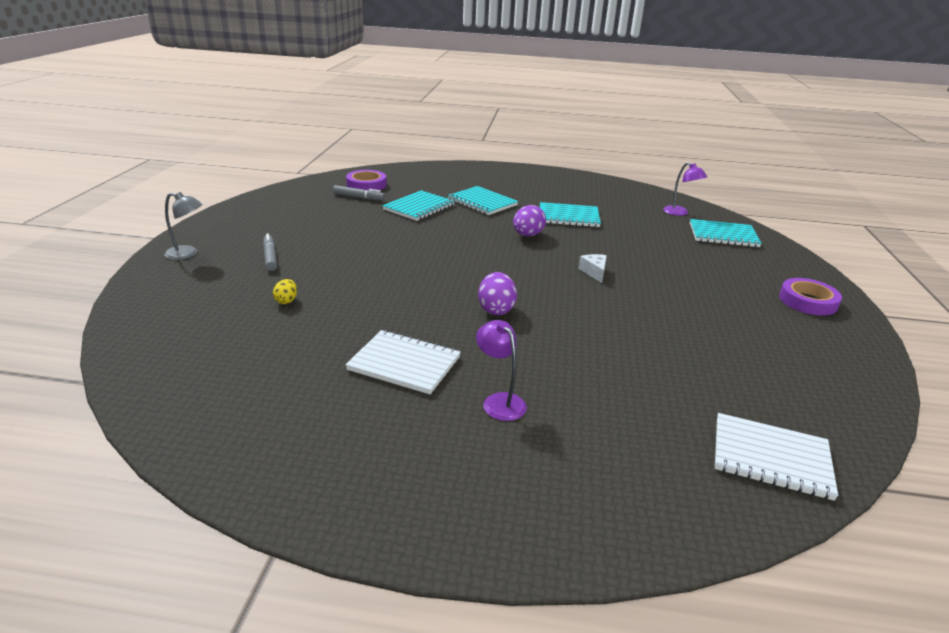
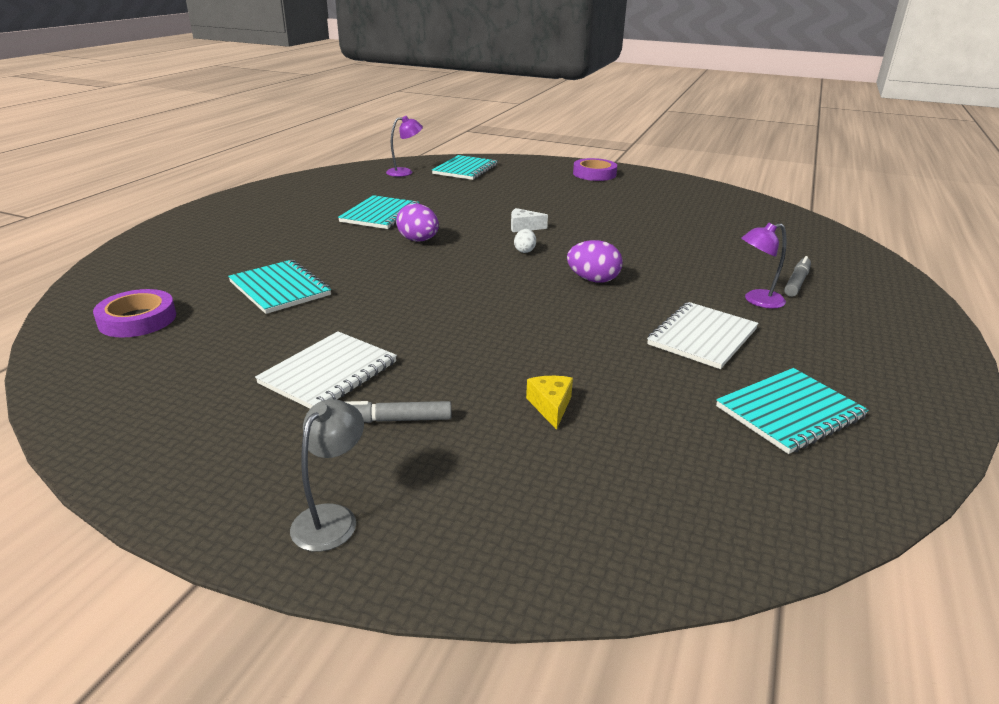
camera: 75 degrees left, 0 degrees up
(286, 301) = (551, 406): yellow egg -> yellow cheese
(359, 197) = (193, 330): grey marker -> grey marker (796, 282)
(482, 202) = (297, 249): turquoise notebook -> turquoise notebook (790, 412)
(539, 276) = (524, 251): none -> white egg
(771, 457) = (797, 229): white notebook -> white notebook (329, 373)

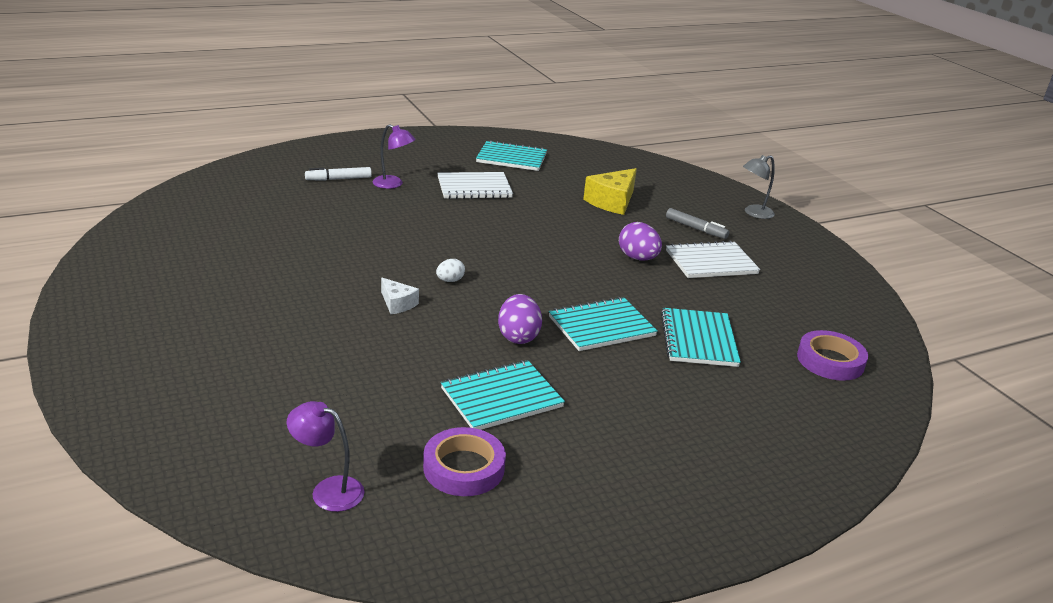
camera: 140 degrees left, 0 degrees up
(465, 169) = (239, 446): turquoise notebook -> turquoise notebook (601, 326)
(551, 406) = (612, 202): yellow cheese -> yellow cheese, size x1.79
(593, 280) = (455, 237): purple egg -> purple egg (637, 258)
(594, 174) = (128, 339): purple tape -> purple tape (464, 467)
(796, 282) = (338, 179): grey marker -> white marker

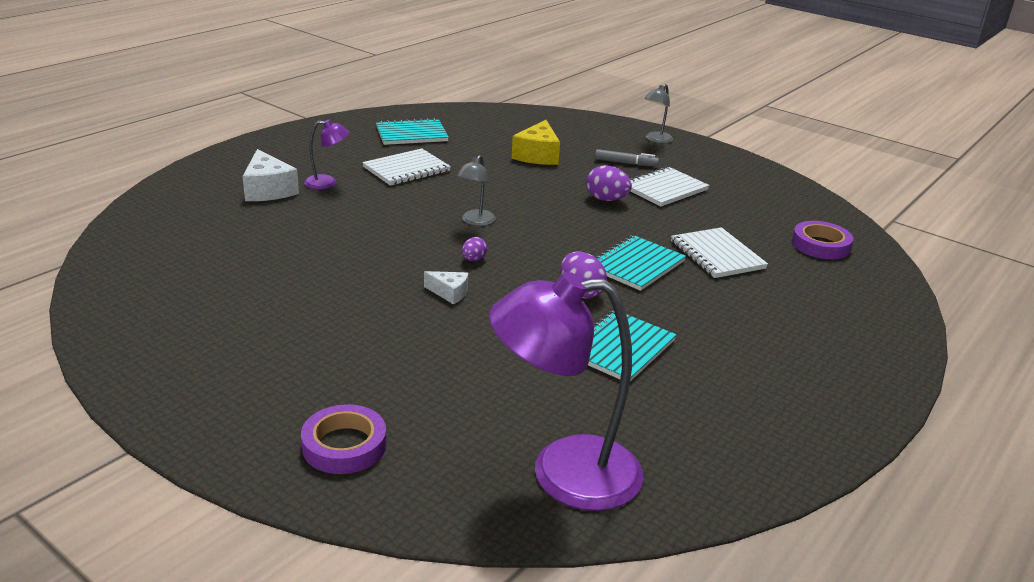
camera: 25 degrees left, 0 degrees up
(328, 490) = (563, 473): purple lamp -> purple lamp, size x2.15
(338, 179) = (268, 190): white marker -> white cheese
(450, 280) = (473, 259): white egg -> purple egg
(464, 467) = (650, 415): purple tape -> purple tape (344, 445)
(488, 248) = (475, 221): none -> grey lamp
(698, 339) = (717, 255): turquoise notebook -> white notebook

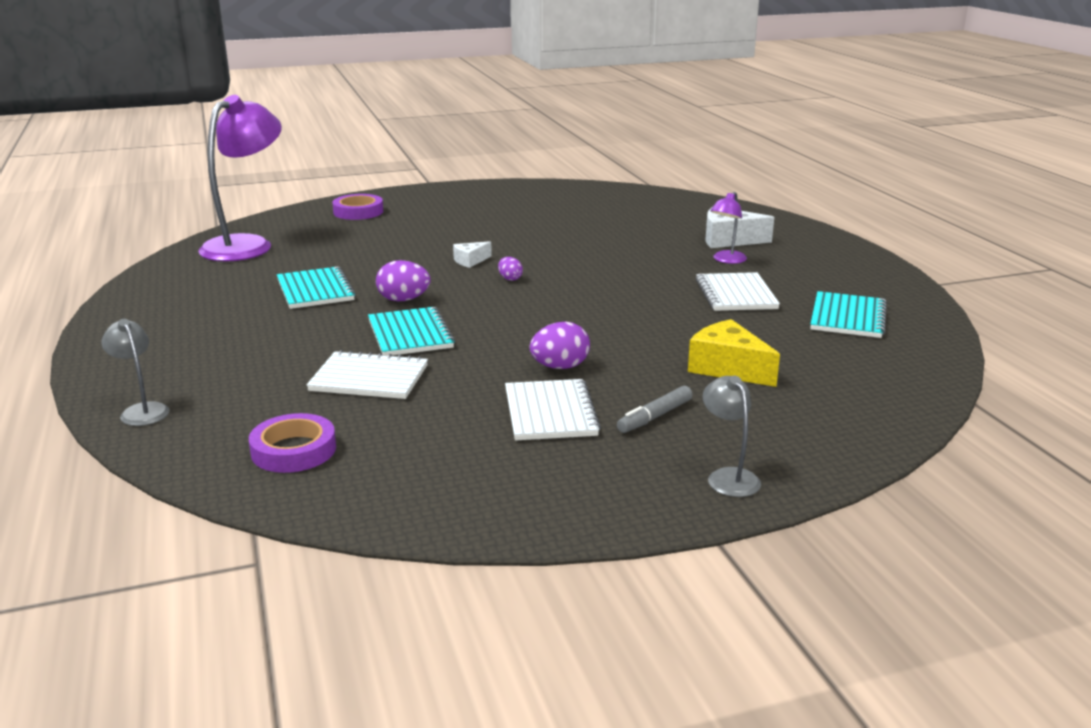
camera: 125 degrees right, 5 degrees down
(475, 221) = (580, 295): grey lamp -> grey lamp (142, 410)

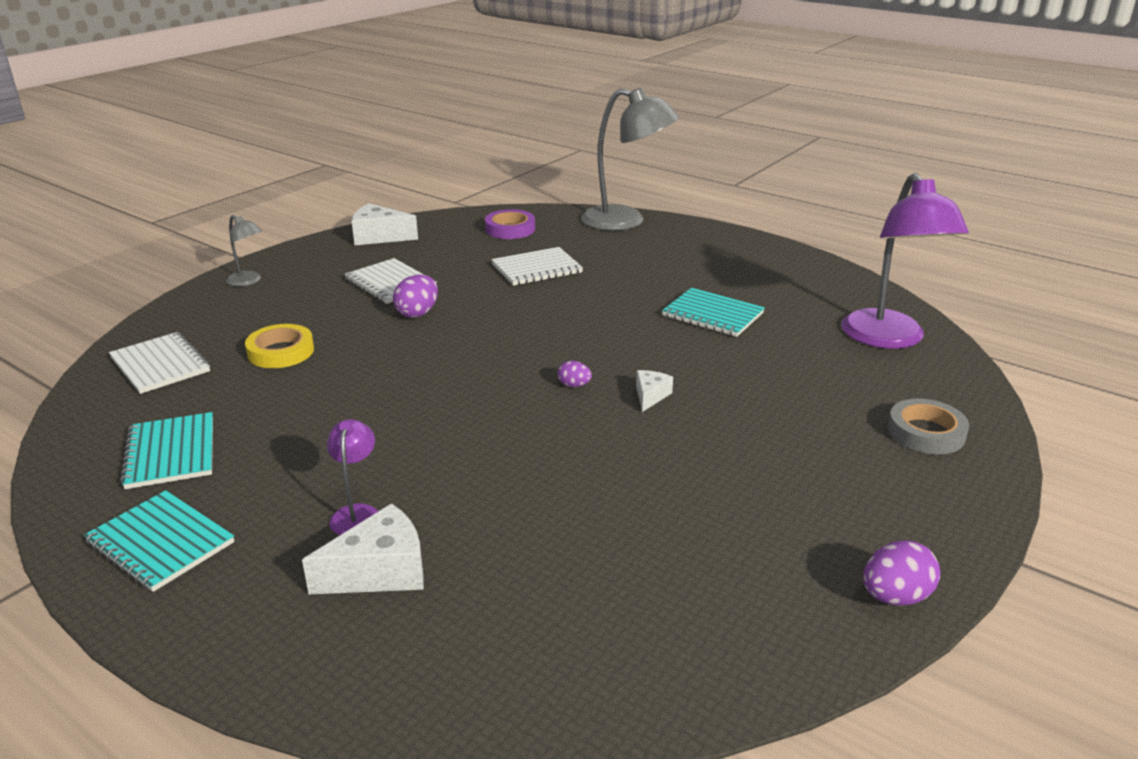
camera: 145 degrees right, 5 degrees up
(142, 410) = (626, 221): grey lamp -> grey lamp, size x2.15
(358, 212) = (926, 432): purple tape -> grey tape
(403, 300) = (626, 329): purple egg -> purple egg (895, 597)
(410, 334) = (565, 303): turquoise notebook -> turquoise notebook (160, 542)
(481, 504) = (379, 237): none -> white cheese
(654, 417) = (317, 300): grey marker -> none
(728, 368) = (281, 352): yellow cheese -> yellow tape
(736, 294) = (313, 447): white notebook -> white notebook (160, 365)

